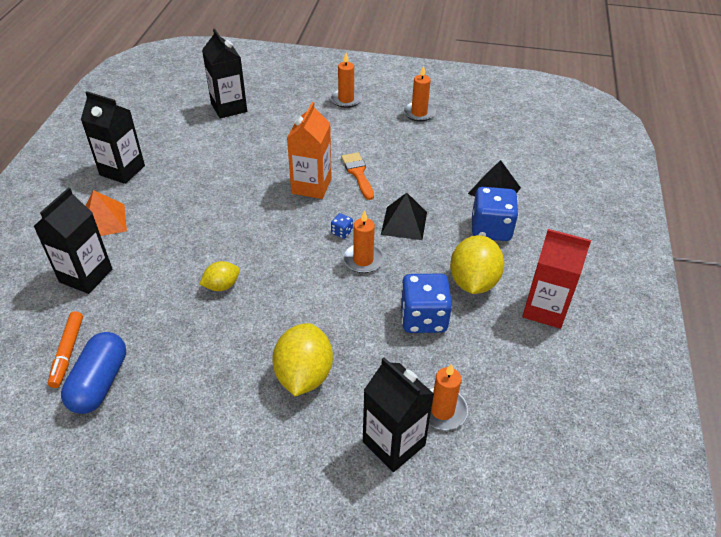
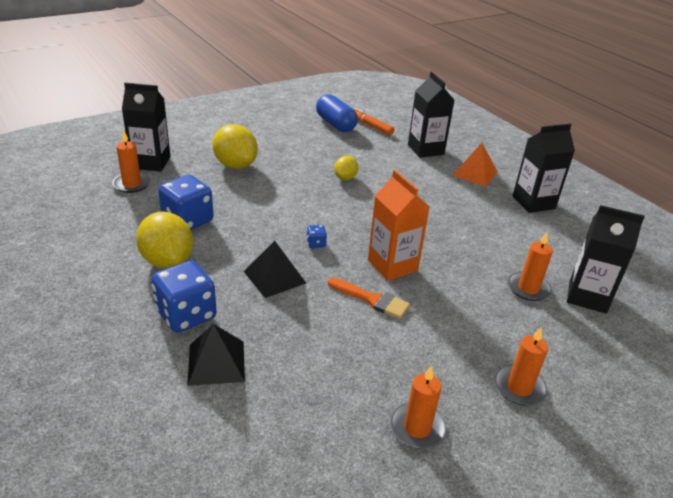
camera: 135 degrees right, 10 degrees down
(363, 260) = (274, 233): orange candle -> orange candle (528, 288)
(545, 309) = (87, 270): red carton -> none

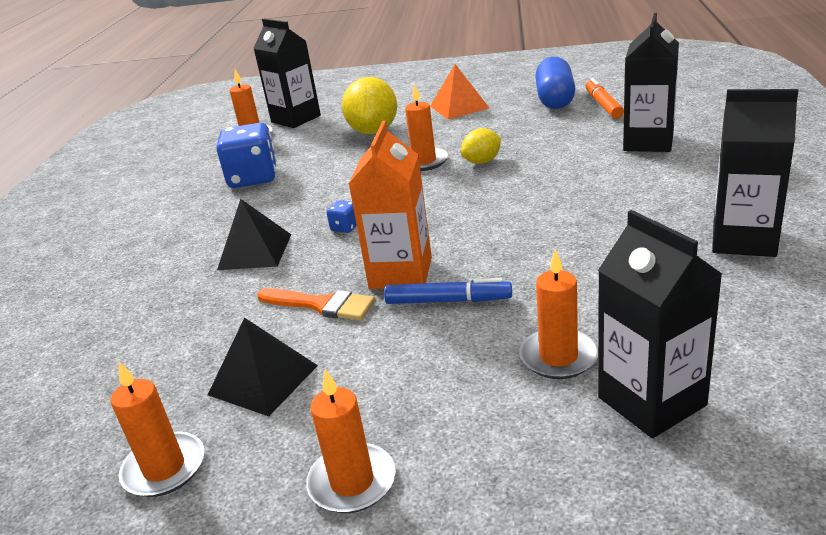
camera: 45 degrees right, 5 degrees down
(167, 261) = (185, 212): yellow lemon -> none
(186, 315) = (131, 265): blue dice -> none
(216, 362) = (91, 318): black pyramid -> black pyramid (263, 380)
(306, 184) = (424, 161): none -> orange candle
(372, 299) = (321, 305): orange brush -> orange brush turned 45 degrees counterclockwise
(440, 275) = (448, 301): none -> blue marker
(475, 173) = (689, 183): orange pyramid -> orange pyramid (459, 107)

